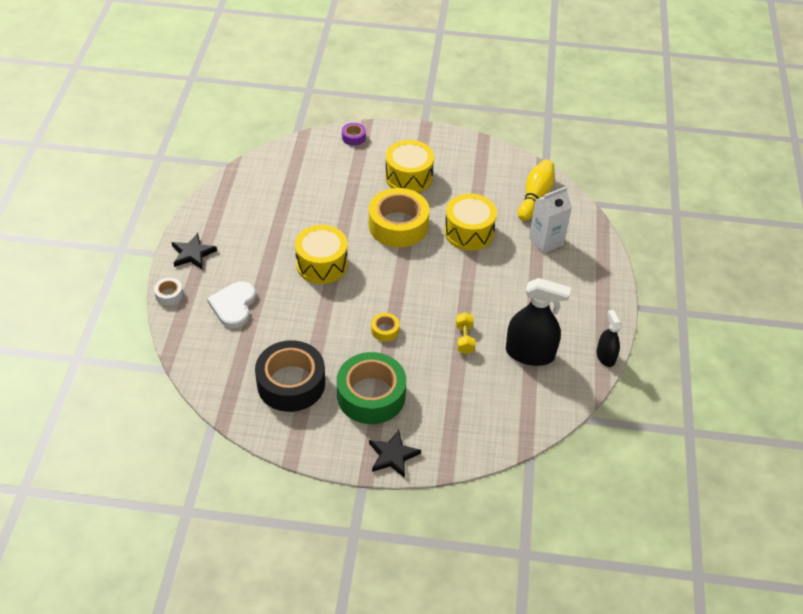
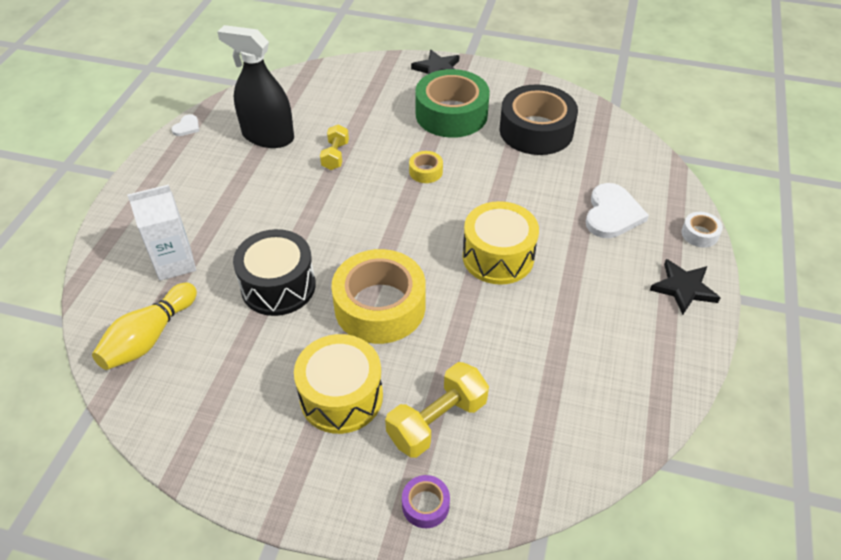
camera: 170 degrees left, 0 degrees up
(352, 170) = (437, 421): none -> yellow dumbbell
(469, 232) = (278, 286): yellow drum -> black drum
(605, 357) = (187, 127): black spray bottle -> white heart

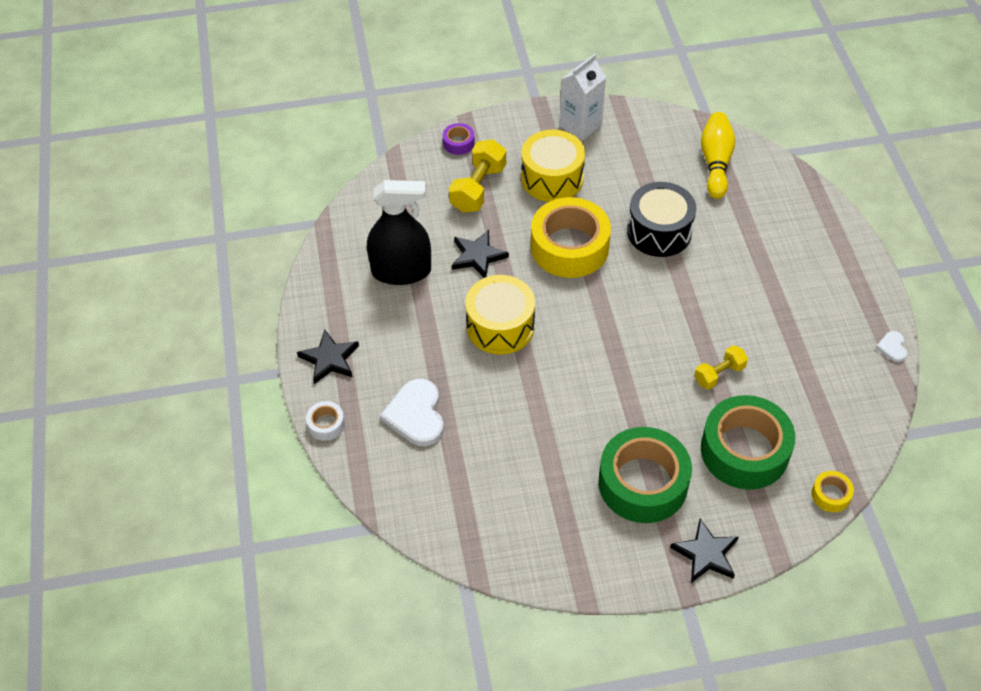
camera: 155 degrees right, 5 degrees up
(175, 263) = (755, 217): white carton -> white carton (580, 125)
(268, 136) = (804, 370): black spray bottle -> black spray bottle (401, 271)
(335, 156) = (719, 374): yellow dumbbell -> yellow dumbbell turned 75 degrees clockwise
(362, 107) = (744, 450): none -> green tape
(426, 171) = (619, 391): yellow tape -> yellow tape (830, 495)
(483, 335) = (478, 256): none -> black star
(536, 130) = (537, 497): black tape -> none

